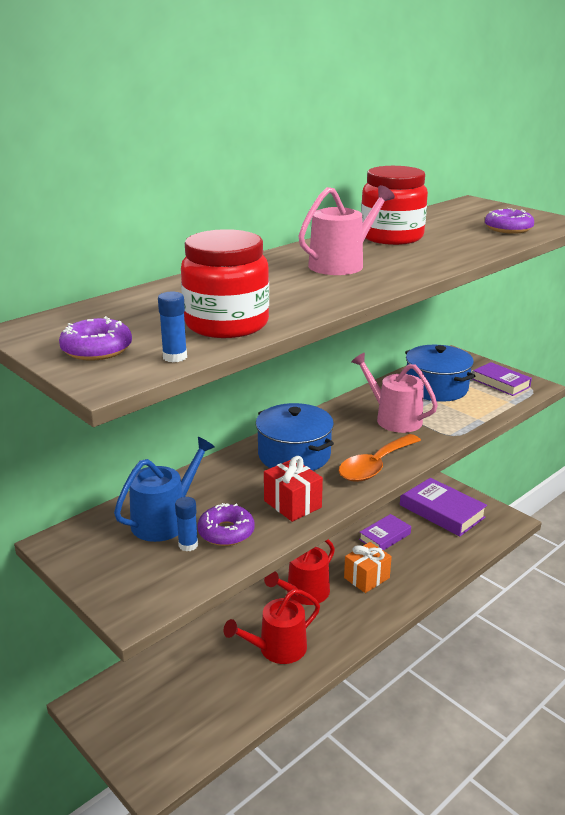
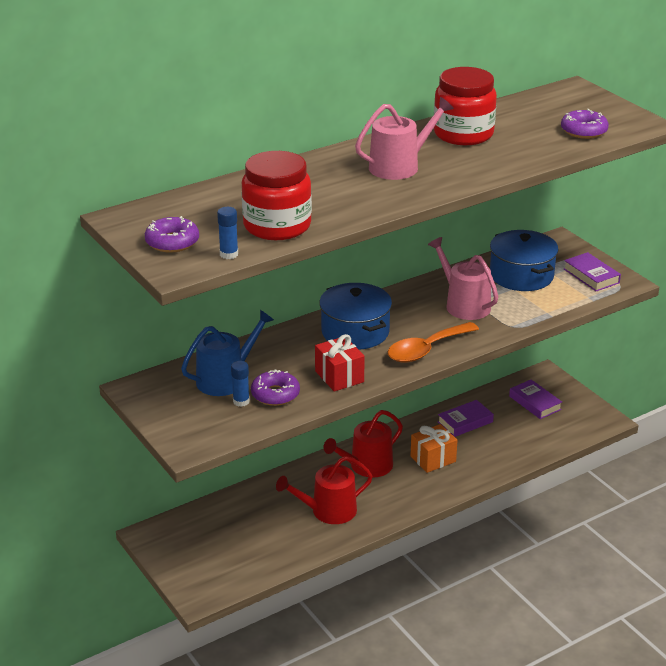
camera: 10 degrees right, 5 degrees up
(441, 511) = (535, 403): purple book -> purple book, size x0.60

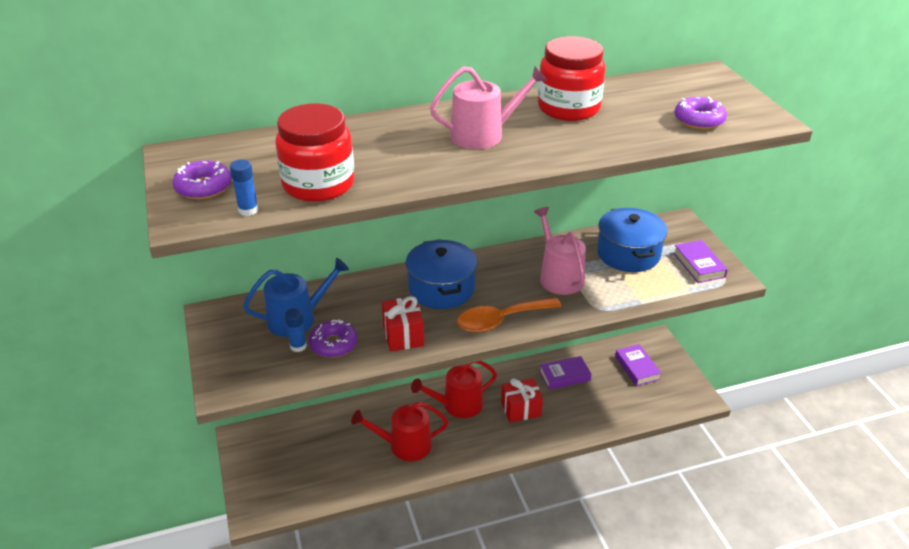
camera: 15 degrees right, 5 degrees up
(433, 459) = (521, 409): orange gift -> red gift

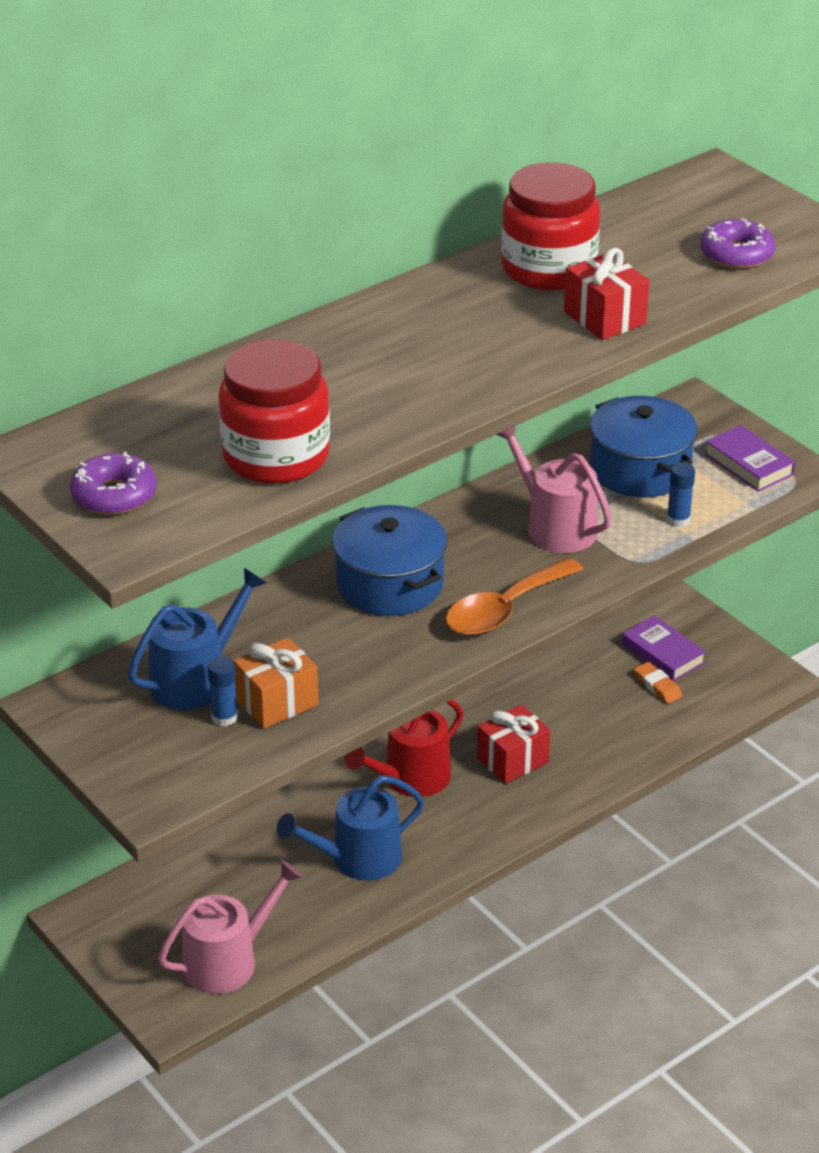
camera: 20 degrees left, 0 degrees up
(248, 210) = (207, 513): blue glue stick -> blue glue stick (678, 520)
(333, 344) = (276, 702): purple donut -> orange gift
(403, 335) = (373, 665): red gift -> red gift (604, 318)
(405, 445) = (358, 859): red watering can -> blue watering can
(483, 134) = (454, 335): pink watering can -> pink watering can (227, 961)
(564, 376) = (557, 693): purple book -> none
(625, 386) = (657, 686): none -> orange eraser

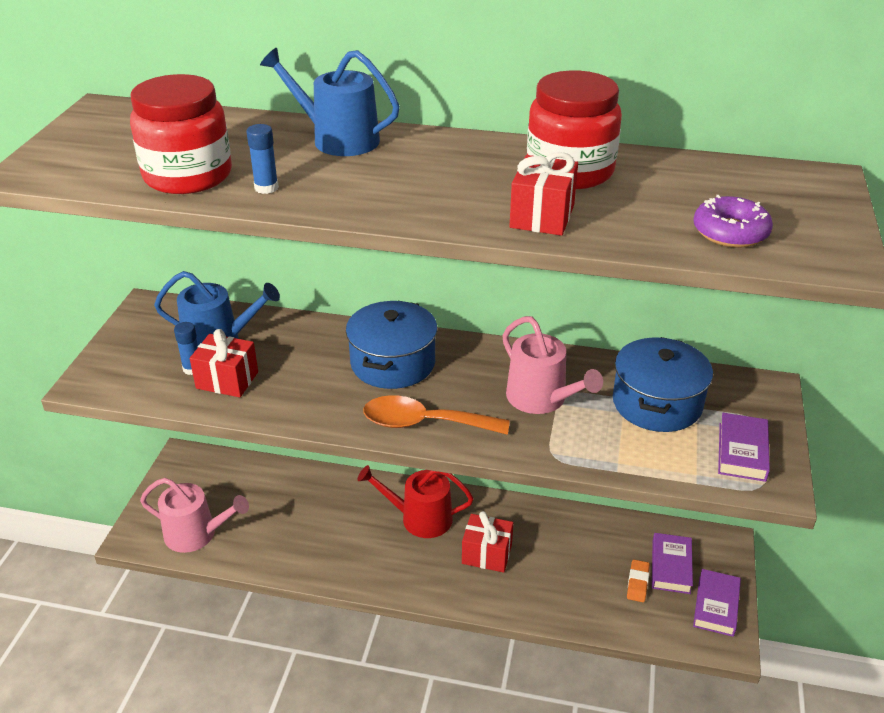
camera: 50 degrees right, 0 degrees up
(114, 495) = (83, 147): purple donut -> none
(276, 702) = (227, 380): orange gift -> red gift
(358, 859) = (329, 537): blue watering can -> blue watering can (338, 139)
(555, 526) = (541, 399): pink watering can -> pink watering can turned 135 degrees clockwise
(678, 520) = (627, 451): blue glue stick -> blue glue stick (266, 188)
(733, 657) = (716, 606): none -> purple book

